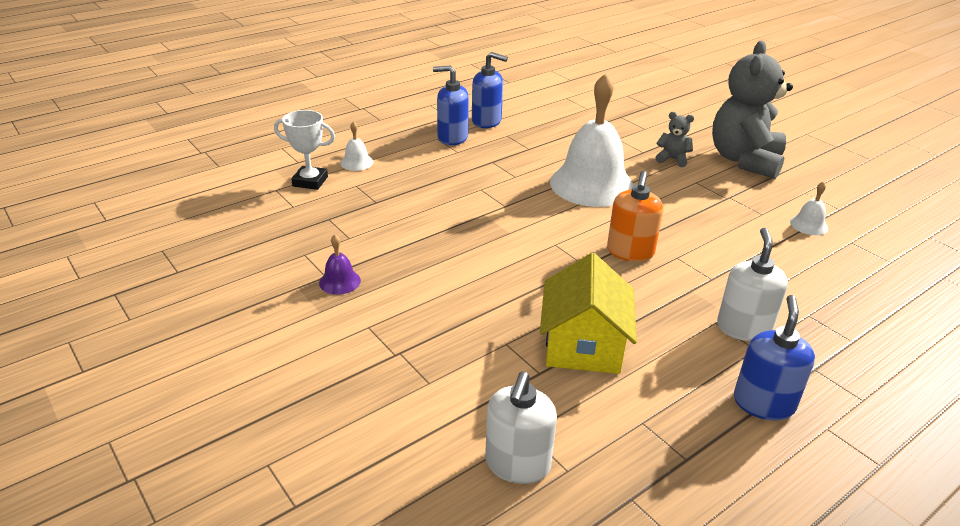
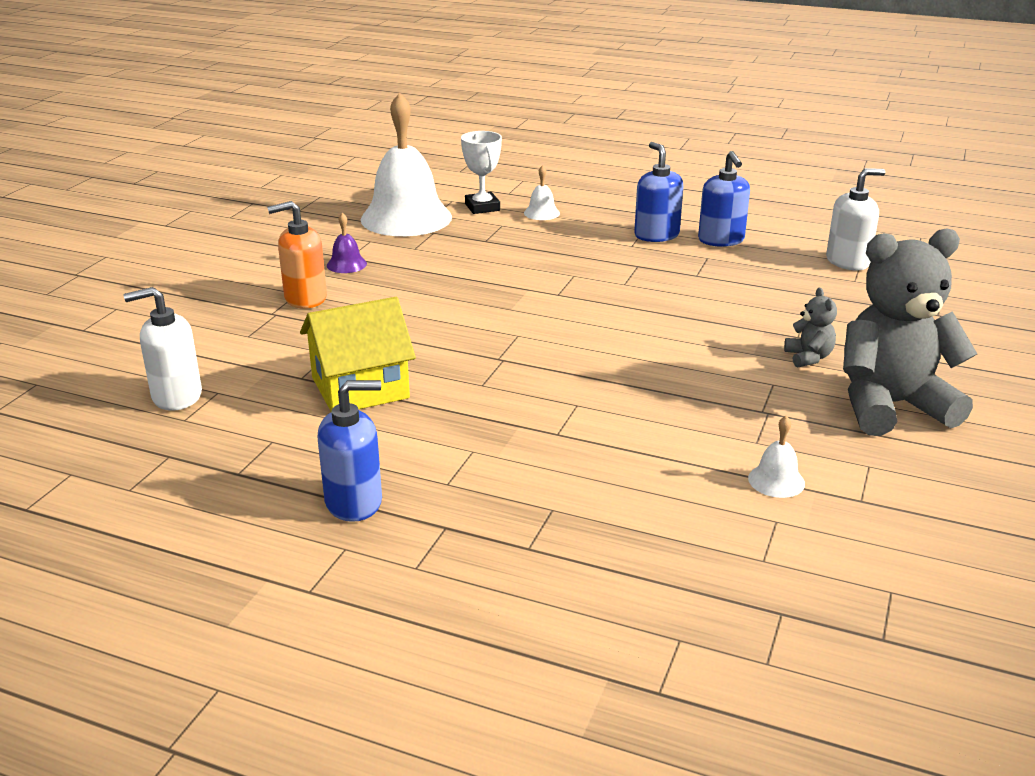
camera: 60 degrees right, 5 degrees down
(592, 184) = (668, 325): white bell -> white bell (406, 218)
(630, 252) = (552, 376): orange soap dispenser -> orange soap dispenser (305, 298)
(743, 328) = (478, 469): white soap dispenser -> white soap dispenser (847, 262)

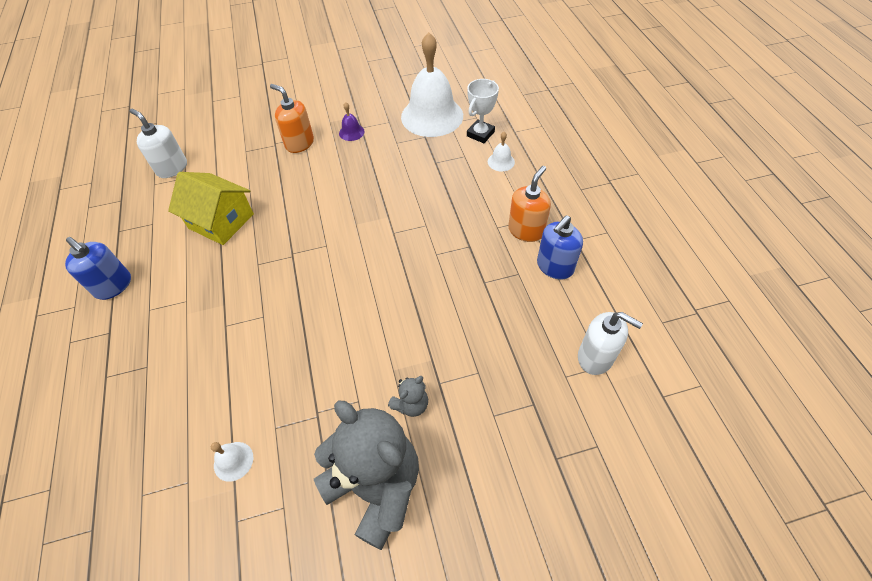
camera: 55 degrees right, 25 degrees up
(656, 235) = (526, 230): blue soap dispenser -> orange soap dispenser

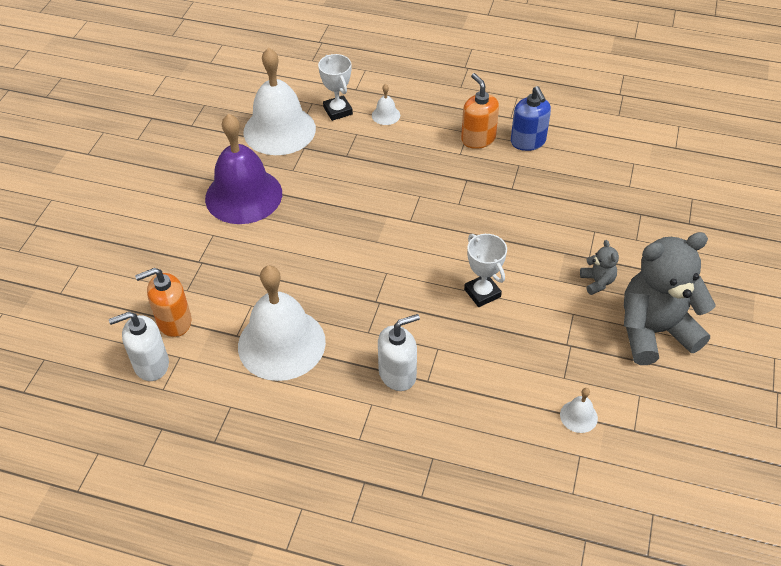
camera: 60 degrees left, 5 degrees down
(113, 286) = (299, 464): blue soap dispenser -> none
(221, 221) = (281, 343): yellow house -> white bell
(299, 143) = (220, 241): orange soap dispenser -> orange soap dispenser (174, 322)
(341, 318) = (482, 293): none -> white trophy
(351, 132) = (243, 195): purple bell -> purple bell, size x2.49
(595, 357) = (624, 162): white soap dispenser -> white soap dispenser (397, 374)

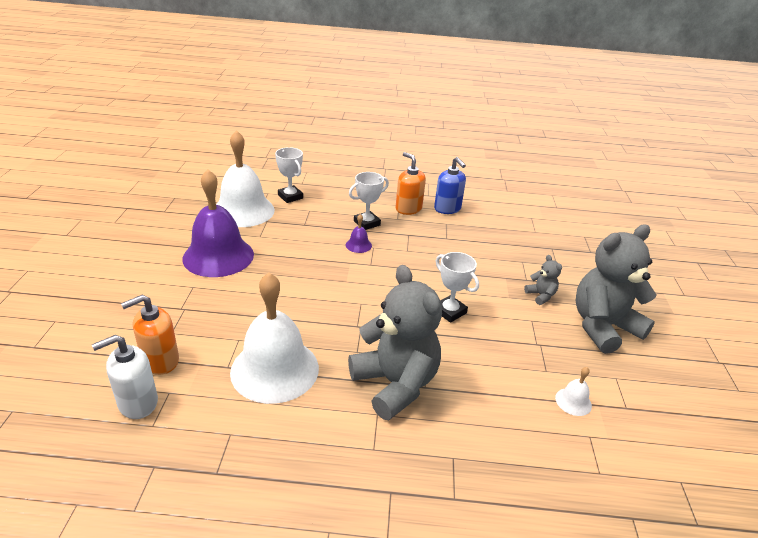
camera: 15 degrees left, 15 degrees down
(386, 115) = (330, 198): white bell -> none
(397, 374) = (395, 384): white soap dispenser -> grey teddy bear
(403, 191) = (358, 245): none -> purple bell
(420, 159) = (367, 223): none -> white trophy

